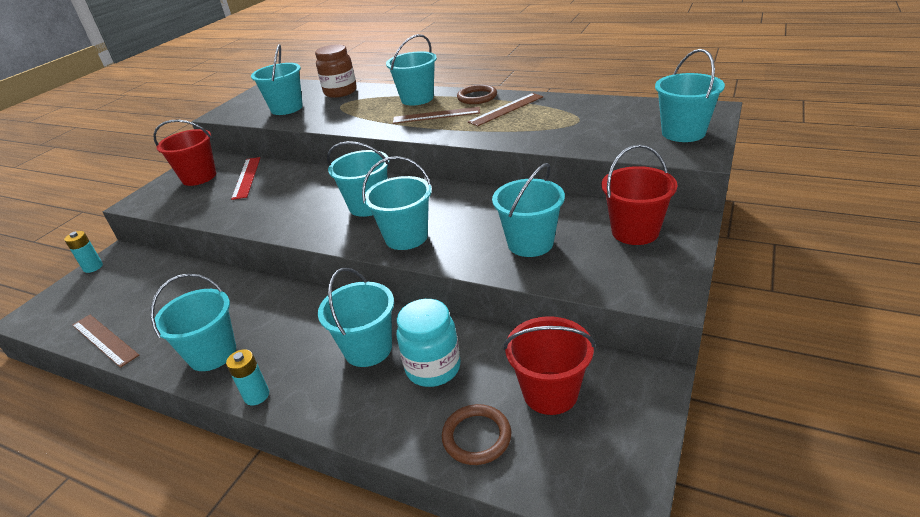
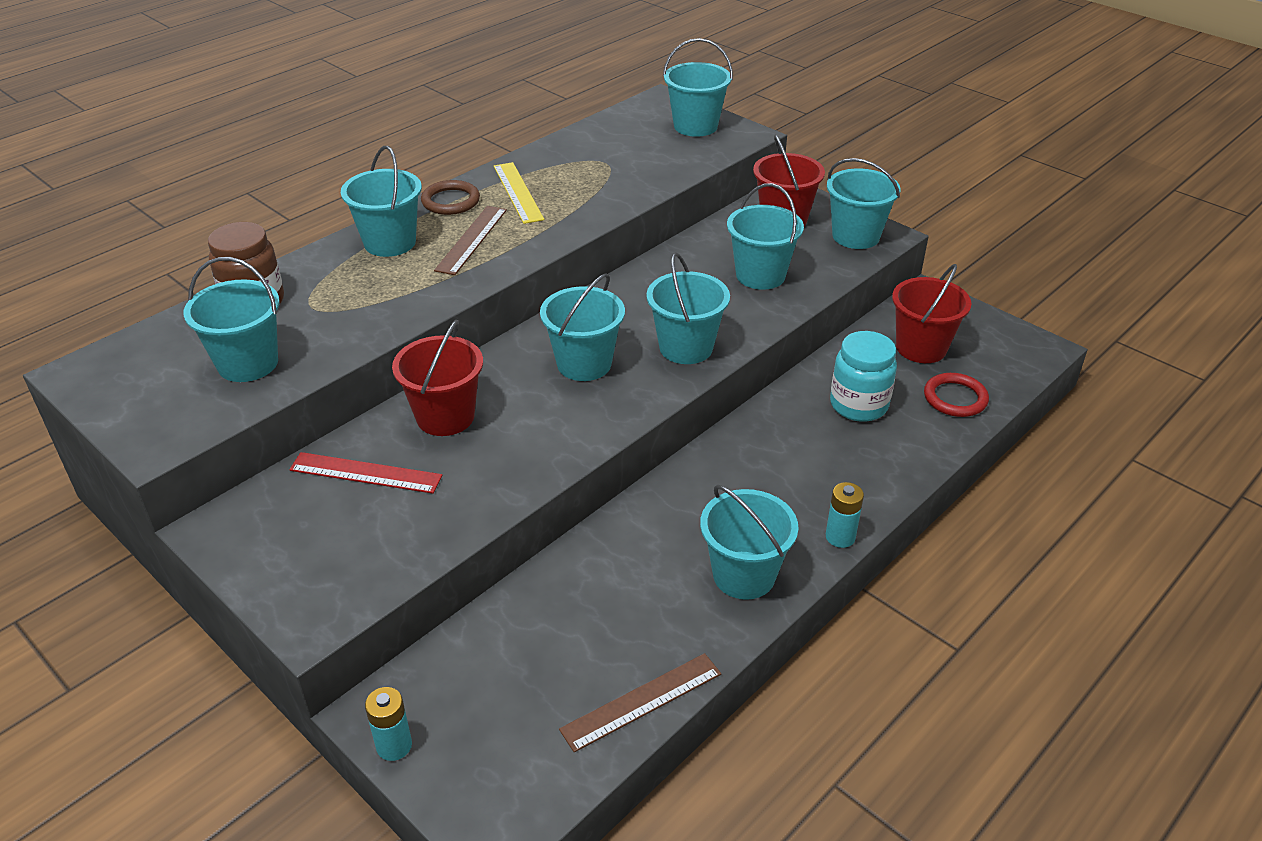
camera: 75 degrees left, 5 degrees up
(199, 177) = (295, 533): red bucket -> red bucket (445, 417)
(368, 349) = (806, 443): turquoise bucket -> turquoise bucket (855, 236)
(476, 437) = (955, 398): brown ring -> red ring
(506, 109) = (517, 192): brown ruler -> yellow ruler

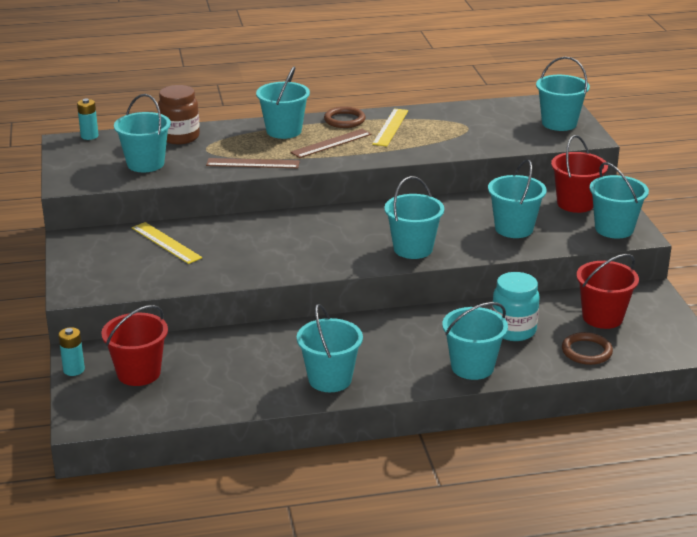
camera: 35 degrees right, 10 degrees down
(365, 473) = (166, 243): red ruler -> yellow ruler
(445, 417) = (235, 233): red bucket -> red bucket (139, 373)
(584, 364) = (341, 235): turquoise bucket -> turquoise bucket (472, 367)
(642, 701) = (207, 406): brown ruler -> brown ruler (253, 163)
(840, 537) = (410, 386): turquoise battery -> turquoise battery (89, 136)
(955, 398) = (586, 351): red ring -> brown ring

